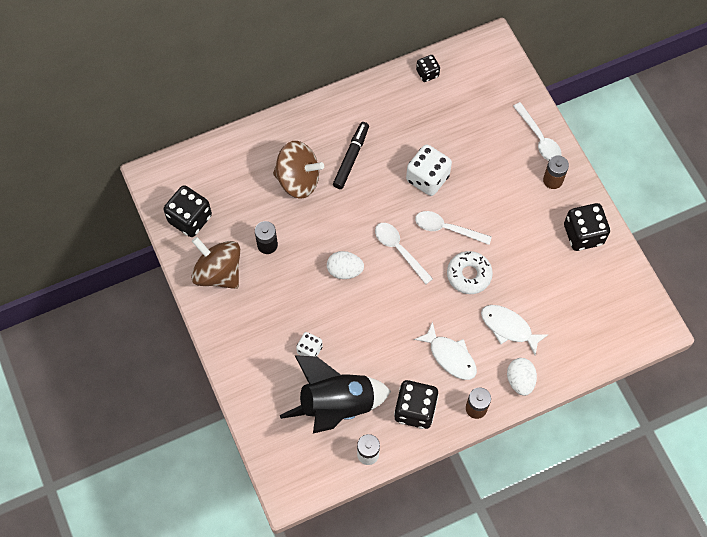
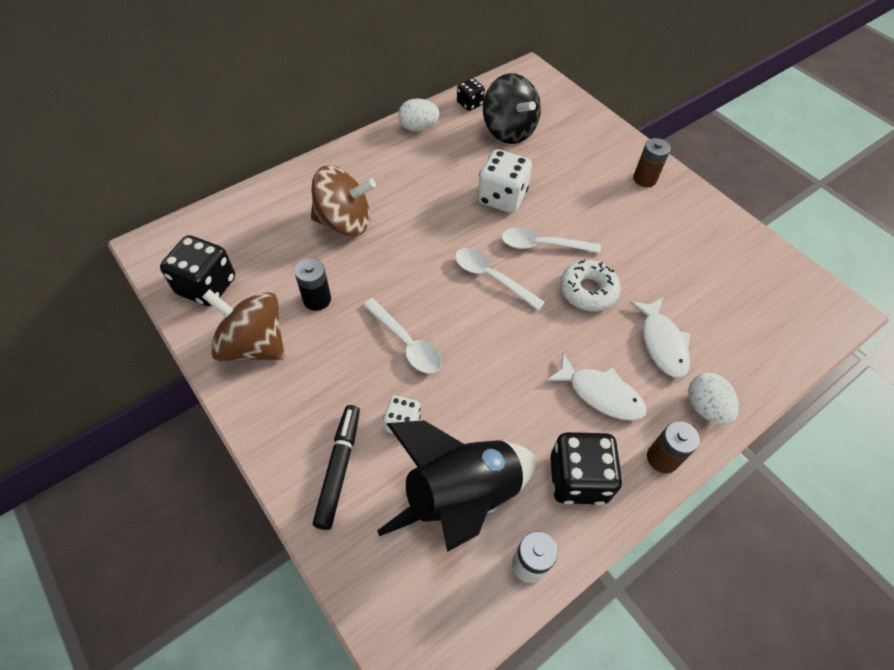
camera: 15 degrees left, 10 degrees down
(345, 270) = (427, 312): white egg -> white egg (418, 127)
(351, 158) = (405, 191): black marker -> black marker (339, 468)
(453, 109) = (508, 131): none -> black spinning top
(508, 327) = (662, 343): white fish -> white fish turned 120 degrees counterclockwise
(539, 138) = (613, 143): white spoon -> white spoon (407, 343)
(583, 234) = (703, 226): black dice -> none

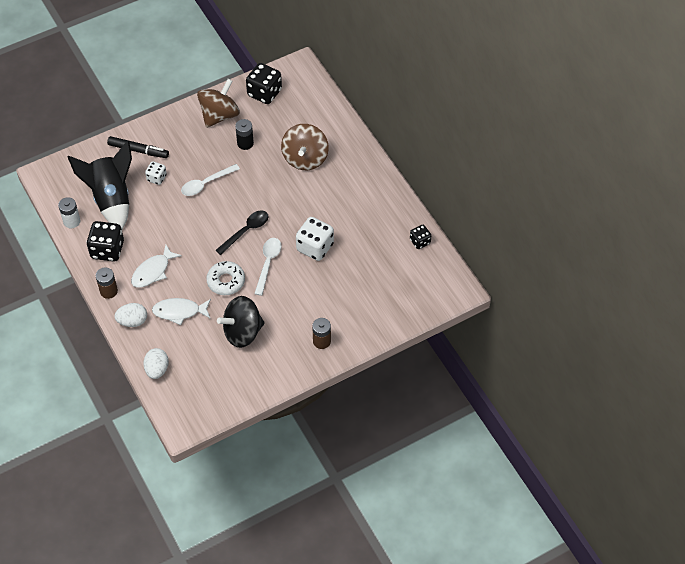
camera: 100 degrees right, 0 degrees up
(418, 127) = (394, 205): white egg -> white egg (157, 369)
(491, 277) = (246, 231): white spoon -> black spoon
(508, 131) = (385, 262): black spinning top -> black spinning top (242, 332)

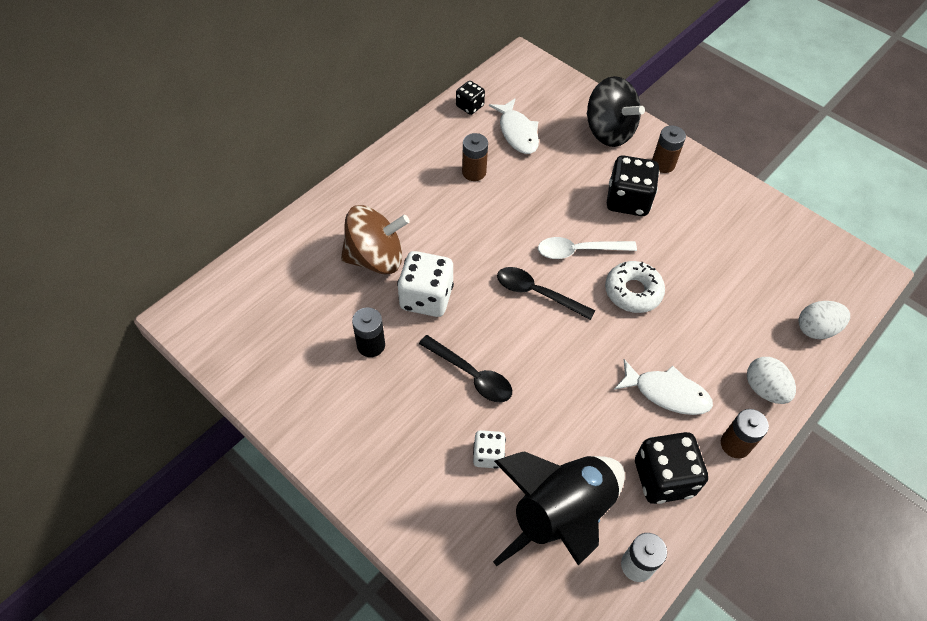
camera: 110 degrees left, 0 degrees up
(138, 150) = (439, 510): black marker -> none
(179, 311) = (713, 333): white fish -> white fish (517, 133)
(206, 184) = (472, 375): white spoon -> black spoon
(219, 115) = (321, 402): brown spinning top -> none
(242, 332) = (699, 248): black spinning top -> black spinning top (608, 131)
(264, 93) = (254, 350): black dice -> black dice (628, 201)
(315, 247) = (527, 206): white dice -> white dice (426, 297)
(356, 226) = (474, 172): none -> brown battery

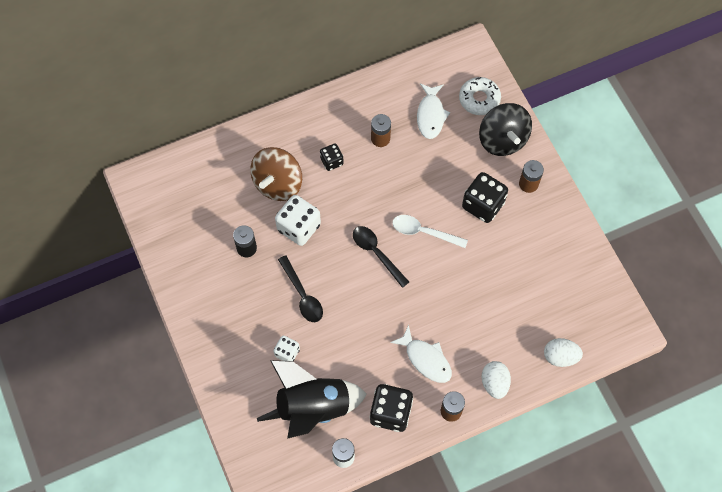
camera: 25 degrees right, 10 degrees up
(375, 258) = (278, 183): brown spinning top -> brown spinning top turned 105 degrees clockwise
(469, 106) = (406, 78): black dice -> black dice (331, 161)
(633, 291) = (445, 278): white donut -> white donut (479, 99)

